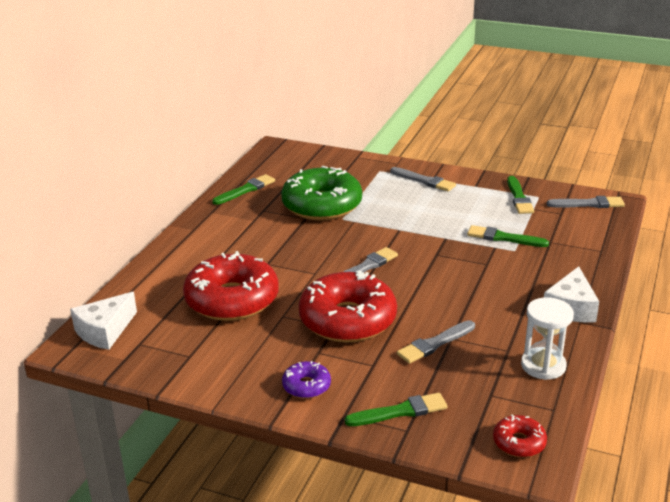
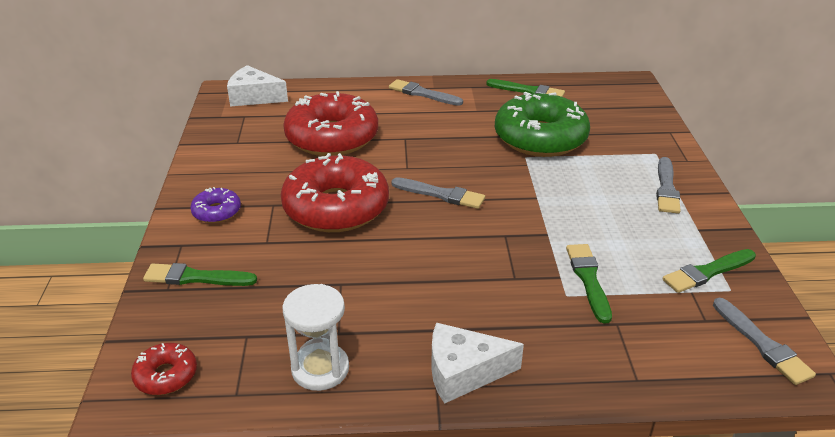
camera: 65 degrees right, 5 degrees up
(400, 411) = (196, 277): green brush -> green brush turned 135 degrees clockwise
(434, 344) = (323, 274): grey brush -> grey brush (422, 93)

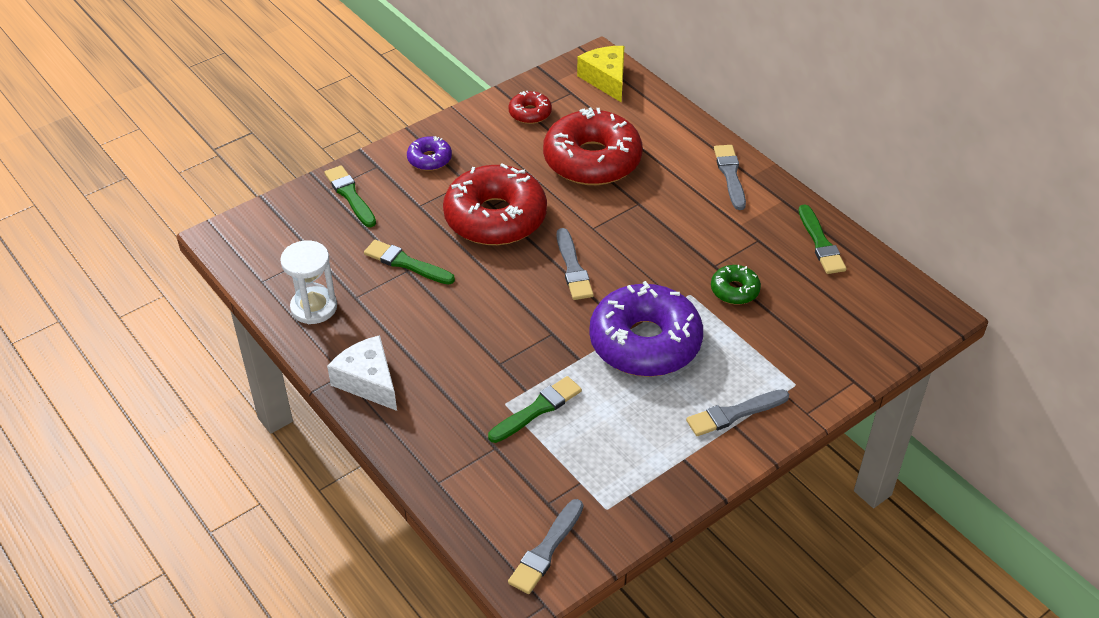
camera: 55 degrees right, 10 degrees up
(166, 375) = (252, 240): red donut -> red donut (530, 113)
(254, 97) = (606, 79): white cheese -> yellow cheese
(540, 138) = (734, 290): green donut -> green donut, size x0.45
(558, 196) = (645, 342): none -> purple donut
(707, 272) = (618, 485): green brush -> green brush (406, 263)

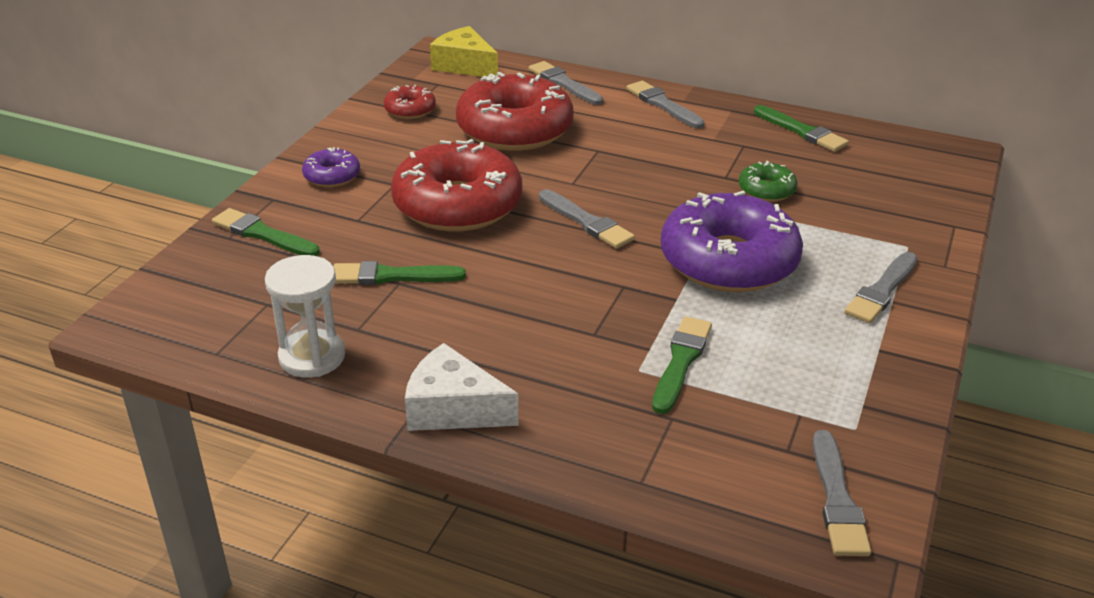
camera: 30 degrees left, 10 degrees down
(669, 125) = (563, 83): none -> grey brush

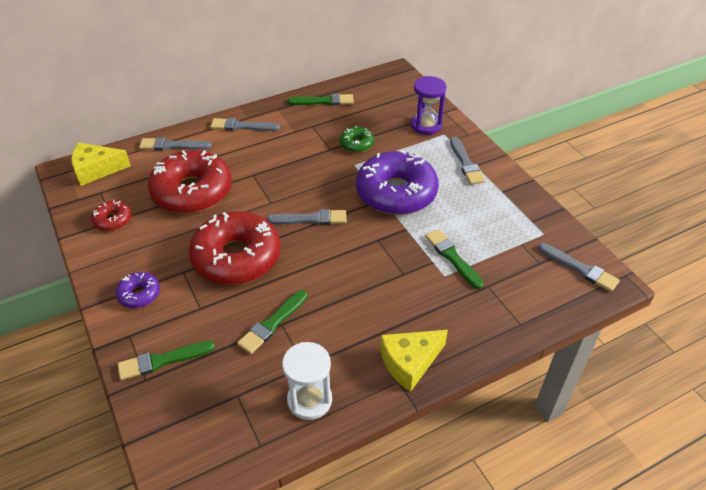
camera: 50 degrees left, 10 degrees up
(453, 408) = (410, 362): white cheese -> yellow cheese
(898, 224) = (426, 125): none -> purple hourglass

